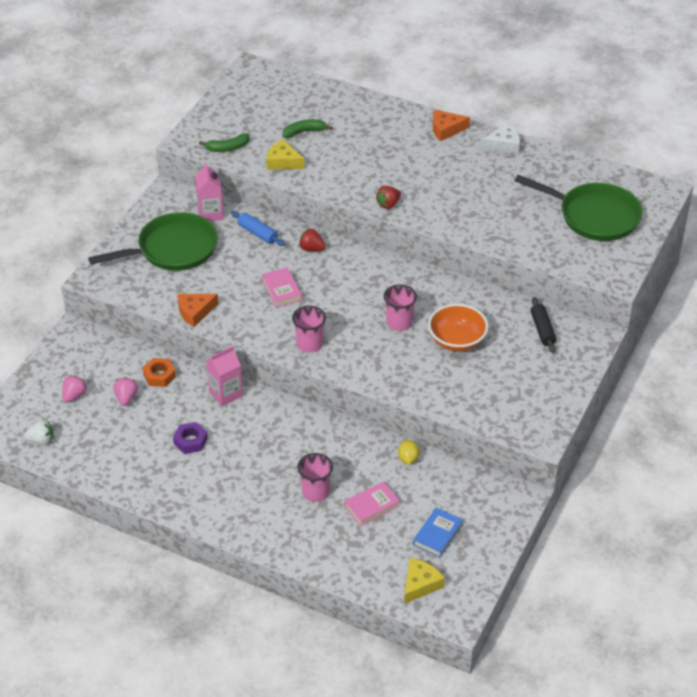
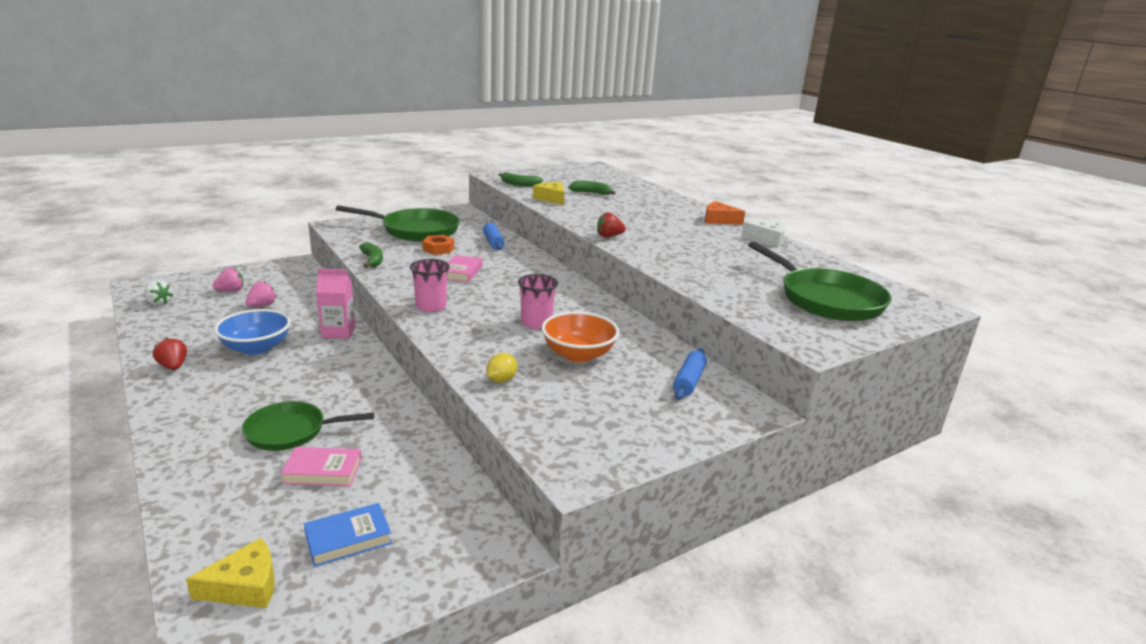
camera: 30 degrees right, 20 degrees down
(159, 376) = (309, 303): orange nut -> orange nut (438, 249)
(190, 441) = (256, 348): purple nut -> blue bowl
(195, 312) = (372, 260): orange cheese -> green banana
(210, 213) = (474, 225): pink carton -> none
(311, 249) = (524, 261): red strawberry -> red strawberry (173, 366)
(315, 492) = (291, 431): pink cup -> green pan
(408, 459) = (424, 447): yellow lemon -> yellow lemon (501, 380)
(542, 330) = (689, 381): black rolling pin -> blue rolling pin

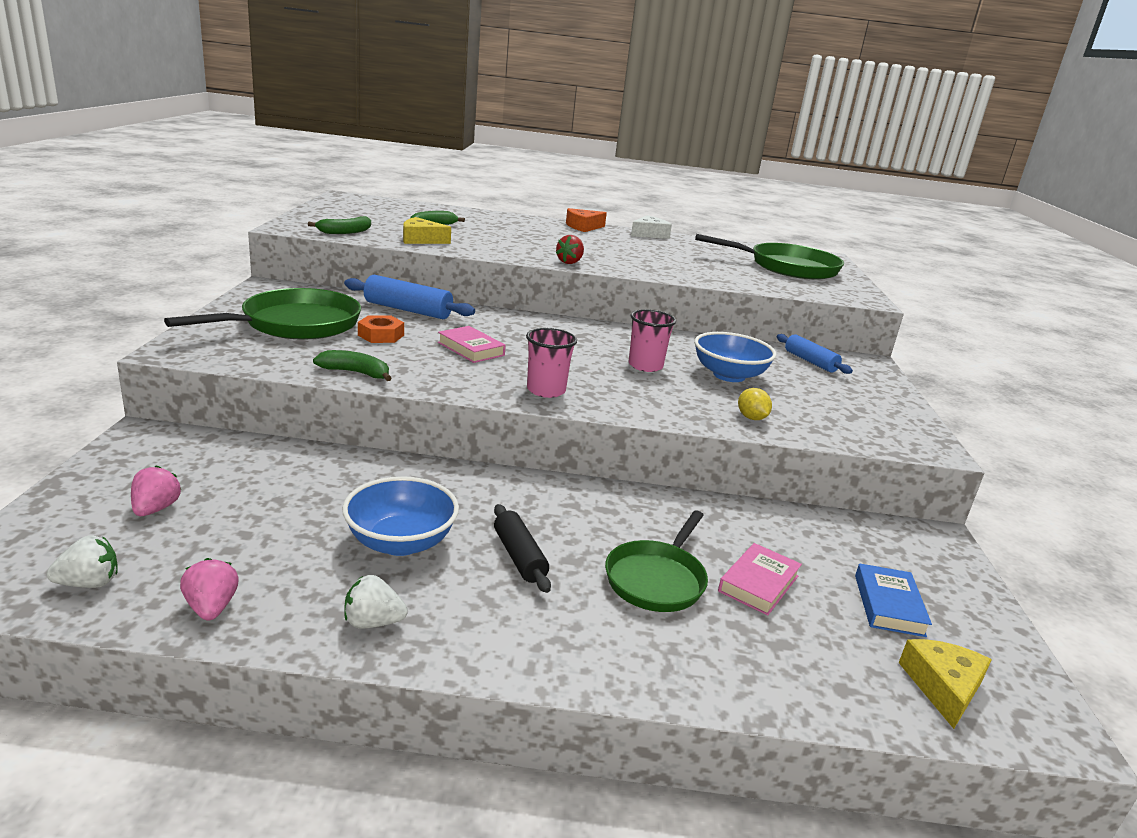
camera: 55 degrees left, 0 degrees up
(173, 366) = (373, 622): red strawberry -> white strawberry
(262, 305) = (259, 501): pink strawberry -> pink strawberry (211, 607)
(274, 382) = (519, 557): none -> black rolling pin
(338, 332) = (431, 477): pink carton -> none
(493, 242) = (408, 310): blue rolling pin -> blue rolling pin, size x1.50
(578, 354) = (729, 375): orange bowl -> blue bowl

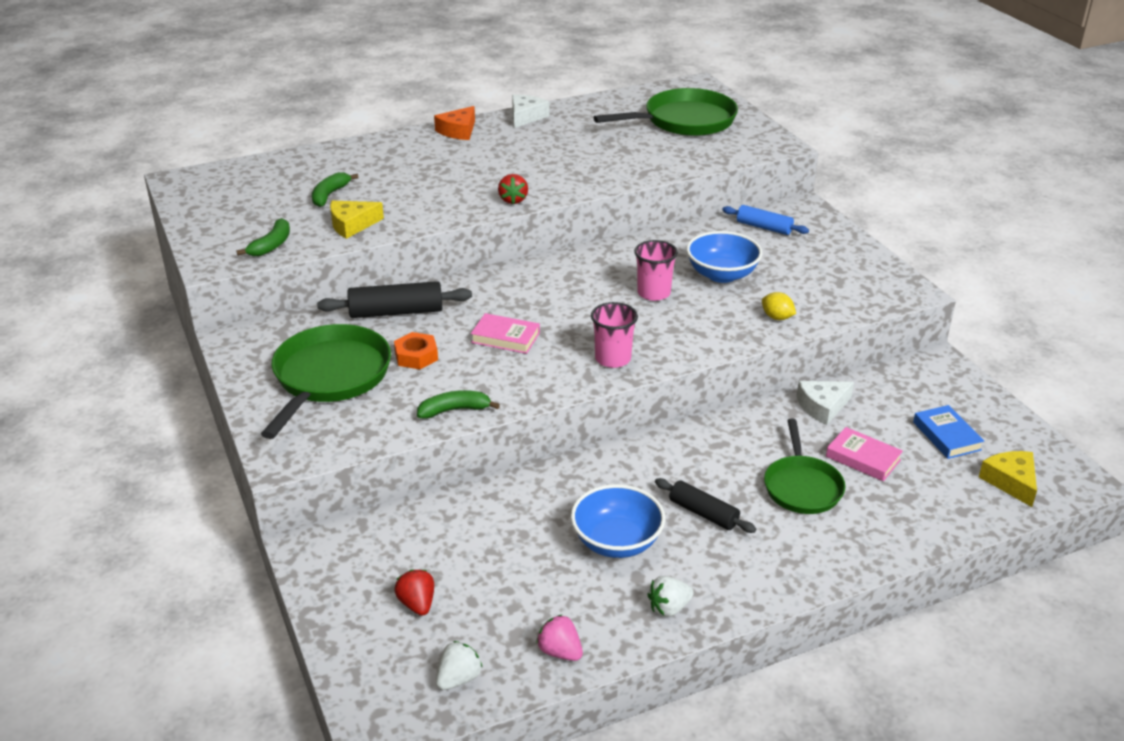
camera: 25 degrees left, 10 degrees up
(155, 509) = (417, 604): pink strawberry -> red strawberry
(408, 310) = (396, 312): blue rolling pin -> black rolling pin
(756, 523) = (822, 406): none -> white cheese
(758, 583) = (863, 458): pink book -> pink book turned 60 degrees counterclockwise

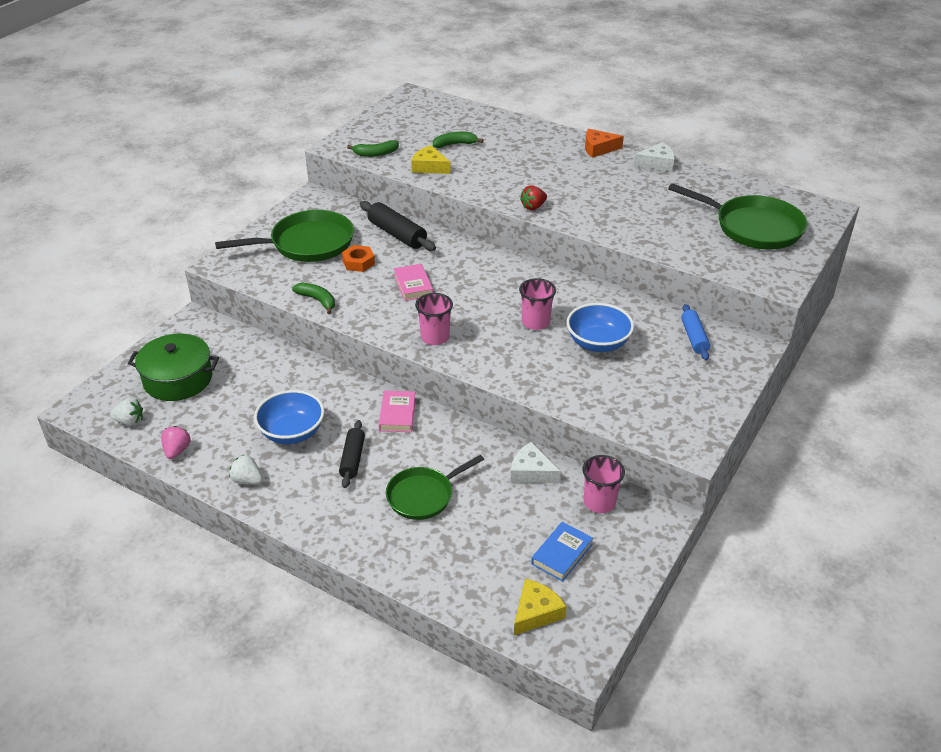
camera: 55 degrees right, 5 degrees up
(417, 604) = (178, 379): red strawberry -> green pot
(777, 317) = (569, 391): yellow lemon -> none
(863, 458) = (487, 516): pink book -> pink book (397, 414)
(894, 387) = (599, 502): none -> pink cup

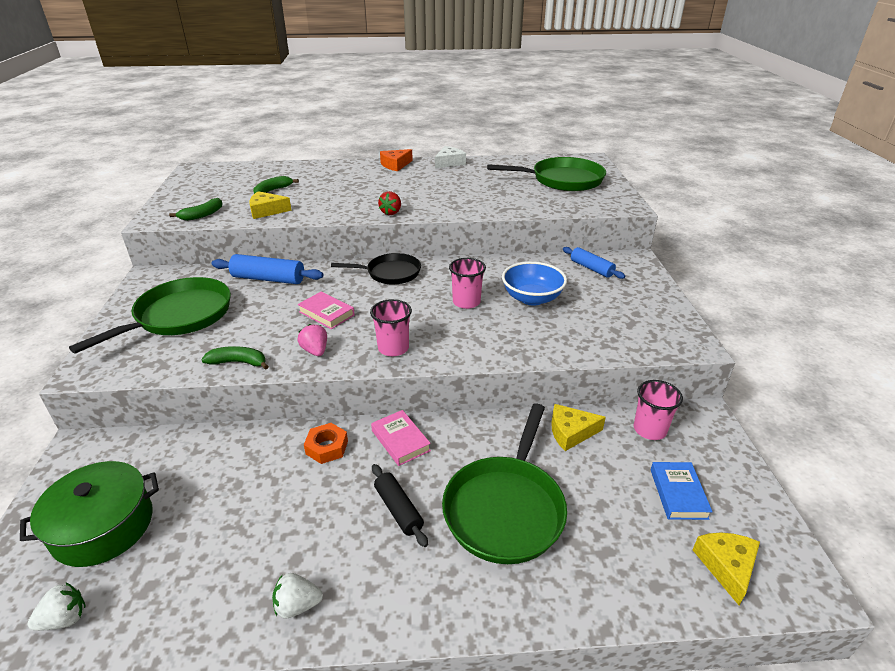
camera: 35 degrees left, 5 degrees down
(177, 451) = (168, 621): pink strawberry -> pink strawberry (315, 351)
(292, 432) = (304, 516): blue bowl -> none
(358, 262) = (251, 313): orange nut -> orange nut (327, 447)
(397, 234) = (268, 279): black rolling pin -> blue rolling pin
(423, 495) = (505, 508): green pan -> green pan, size x1.55
(500, 268) = (390, 273): none -> black pan
(531, 472) = (571, 432): white cheese -> yellow cheese

